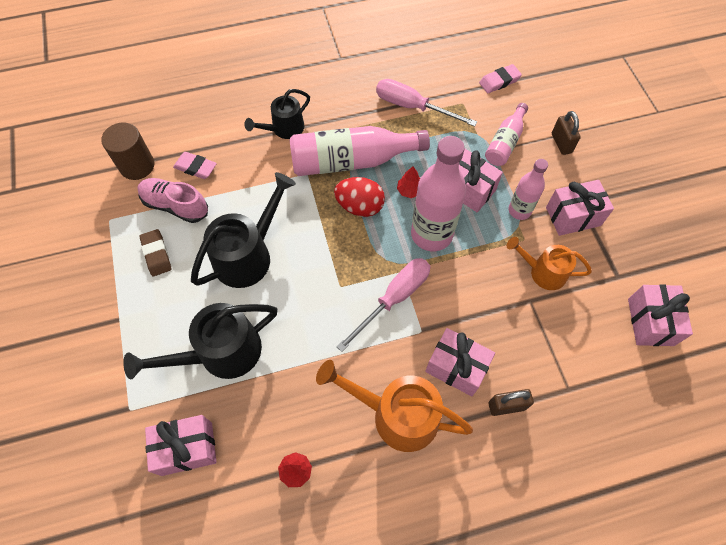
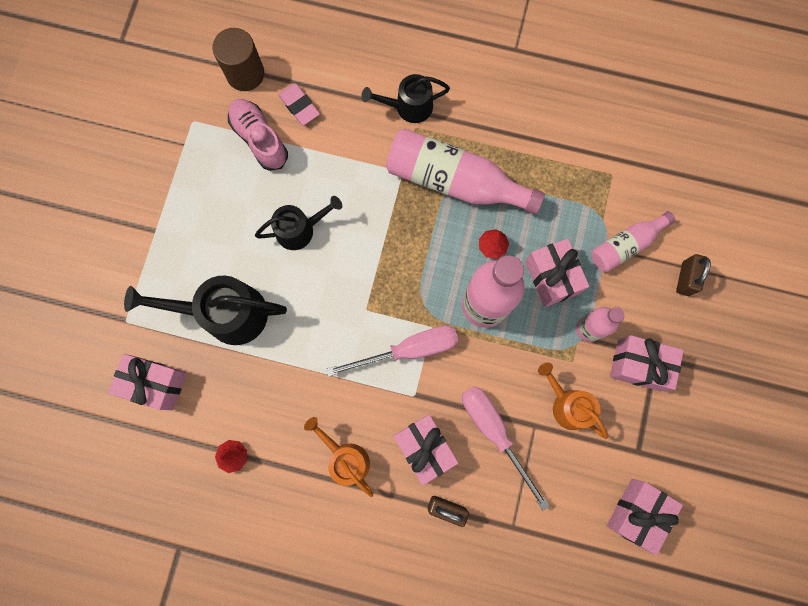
camera: 30 degrees right, 15 degrees up
(156, 254) = (218, 182): brown eraser -> none
(249, 255) = (300, 229): black watering can -> black watering can, size x0.62
(360, 206) = (433, 236): red egg -> none
(396, 414) = (345, 458): orange watering can -> orange watering can, size x0.62
(412, 107) = (555, 151): pink screwdriver -> pink screwdriver (494, 432)
(499, 81) = (670, 169): pink eraser -> none

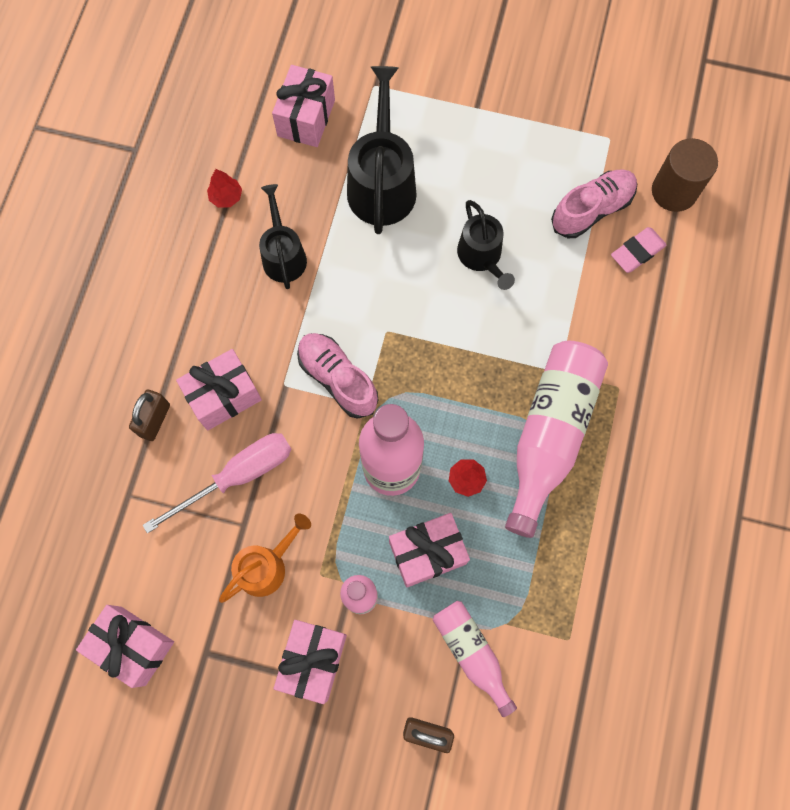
camera: 90 degrees right, 5 degrees down
(345, 458) = (217, 310): orange watering can -> none
(408, 107) = (646, 379): black watering can -> black watering can (283, 254)
(408, 350) = (338, 379): pink screwdriver -> pink shoe

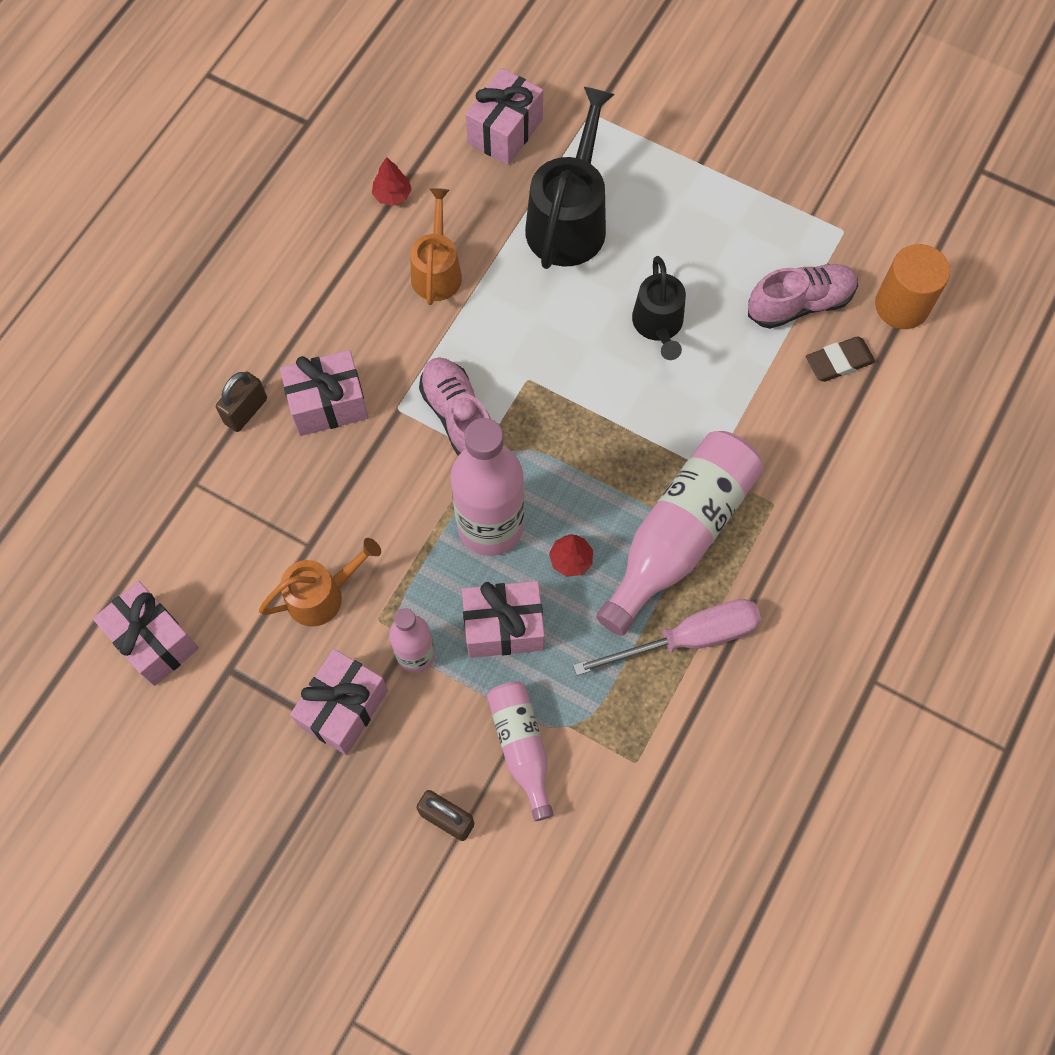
camera: 15 degrees right, 5 degrees down
(238, 476) = (319, 492): pink screwdriver -> pink screwdriver (688, 639)
(283, 254) = (437, 270): black watering can -> orange watering can
(637, 252) = (839, 362): pink eraser -> brown eraser
(674, 191) = (901, 306): brown cylinder -> orange cylinder

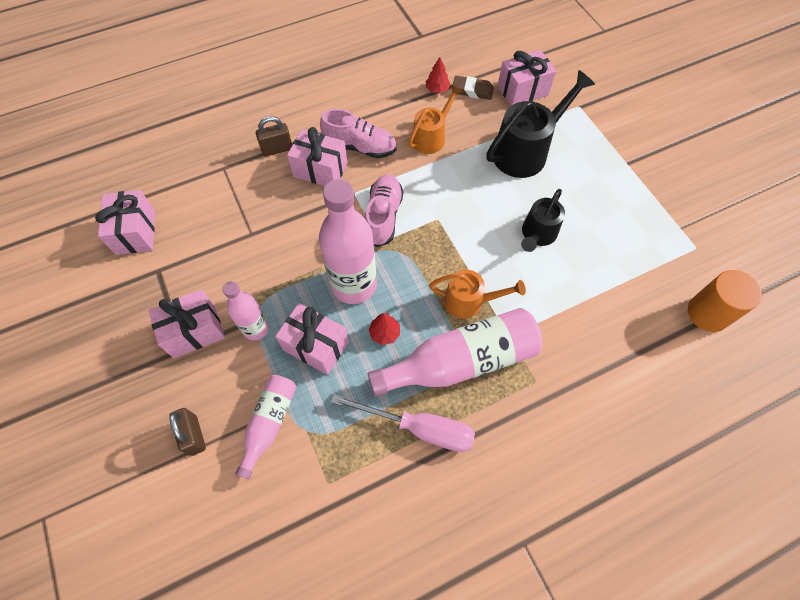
camera: 35 degrees right, 5 degrees down
(322, 595) = (235, 263): orange watering can -> orange watering can (469, 301)
(800, 304) = (637, 273): pink shoe -> pink shoe (360, 147)
(839, 362) = (640, 322): brown eraser -> brown eraser (472, 90)

